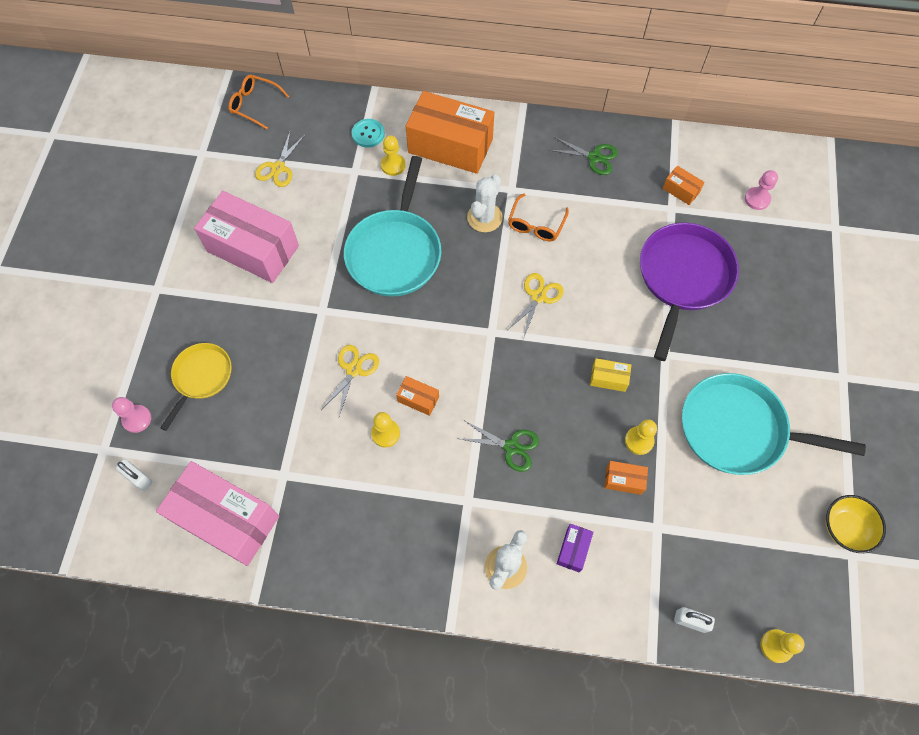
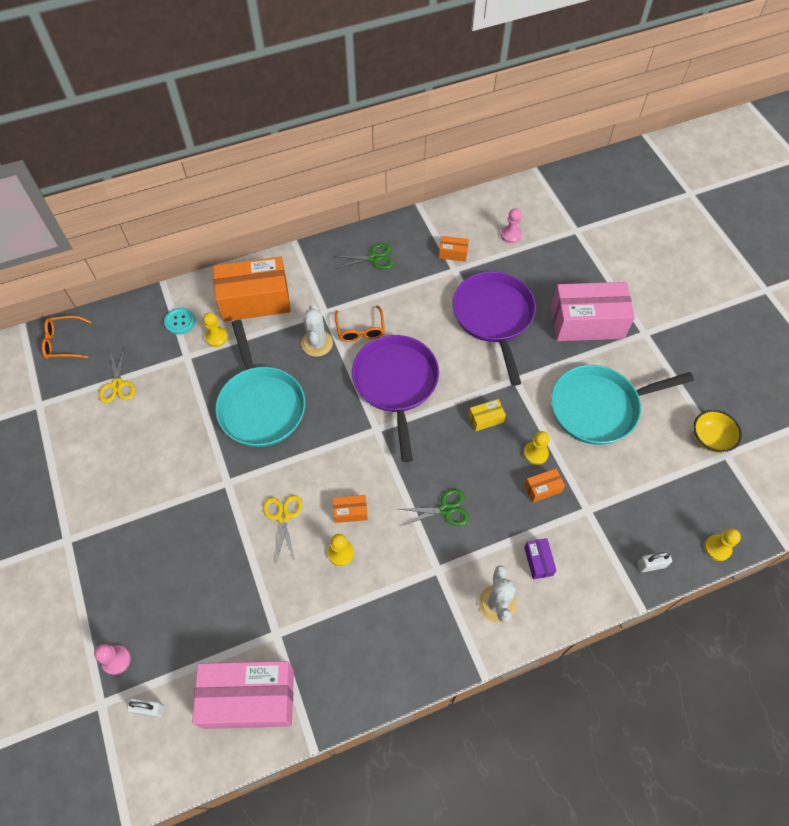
camera: 30 degrees left, 5 degrees down
(201, 377) = (154, 593): yellow pan -> none
(253, 248) = (135, 462): pink box -> pink box (587, 322)
(538, 296) = (396, 384): yellow scissors -> purple pan

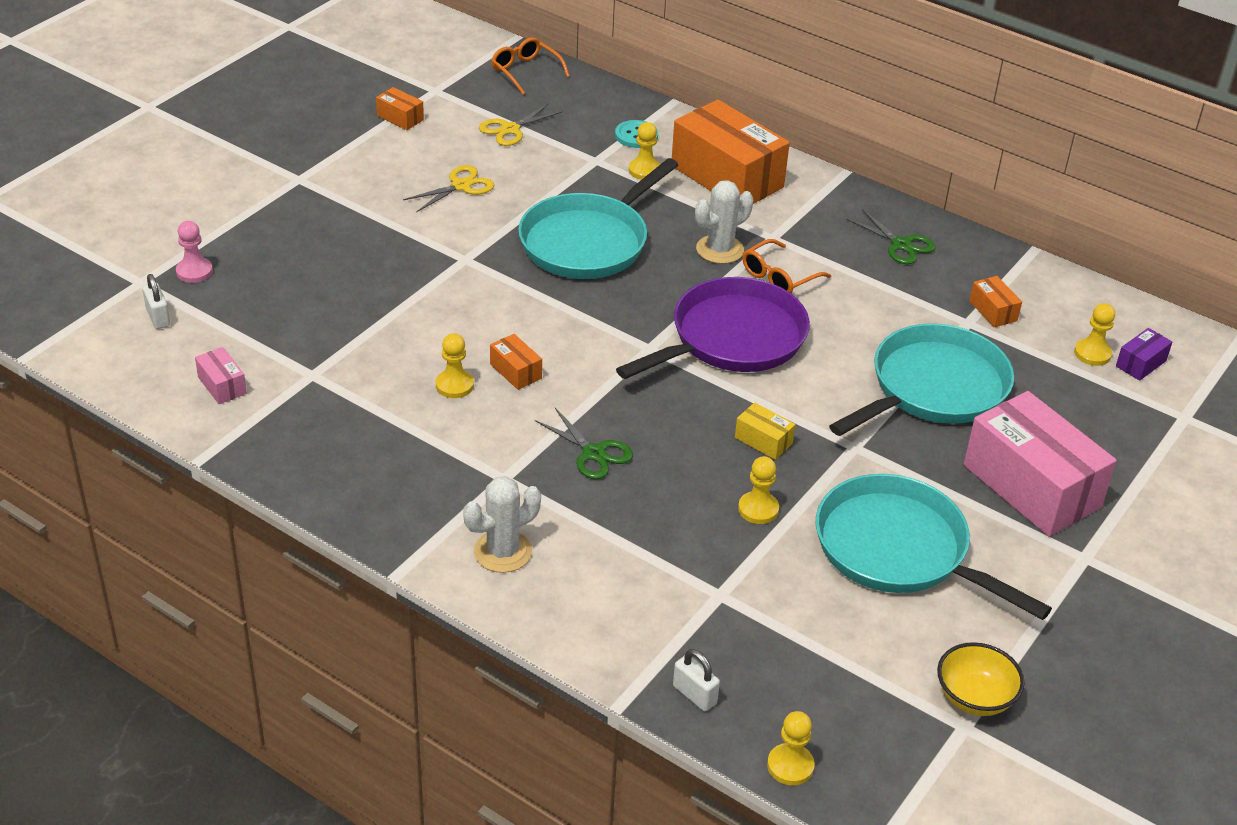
camera: 55 degrees right, 20 degrees down
(249, 698) = (222, 385): pink box -> pink box, size x0.42
(283, 516) = (461, 320): yellow scissors -> yellow scissors (461, 186)
(494, 317) = (933, 388): purple pan -> turquoise pan
(511, 235) = (1092, 353): pink pawn -> yellow pawn
(538, 561) = (597, 570): purple box -> purple box (1140, 363)
(542, 488) = (710, 536): orange box -> orange box (400, 118)

